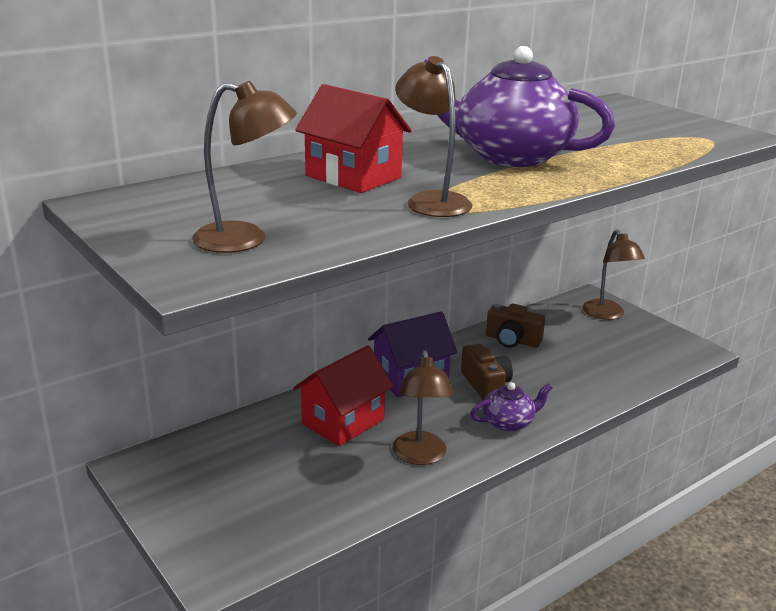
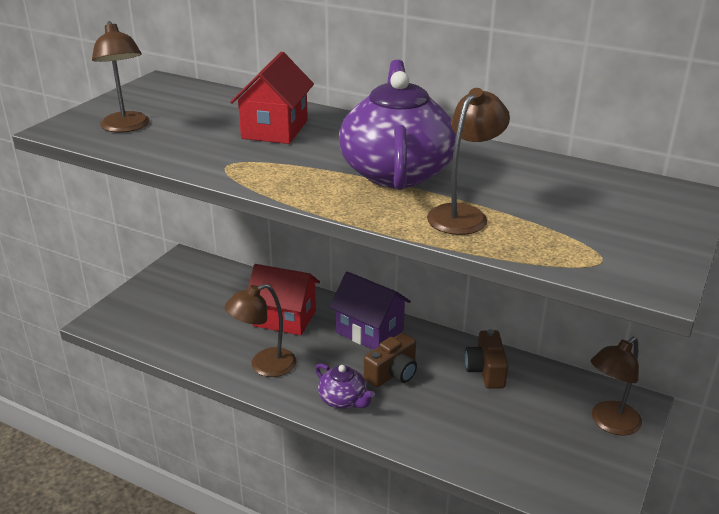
camera: 65 degrees right, 5 degrees up
(431, 201) = (246, 163): brown lamp -> brown lamp (463, 214)

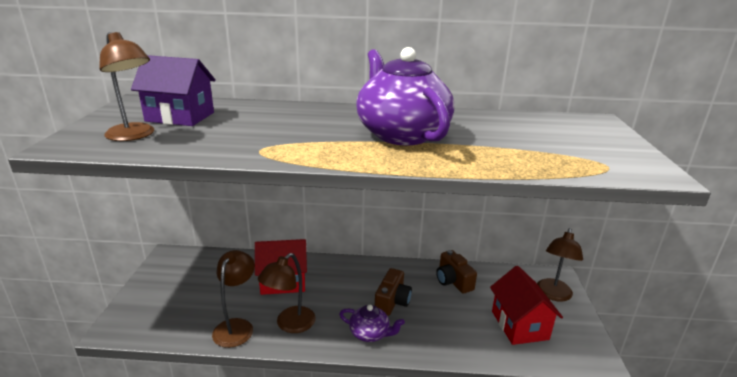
camera: 25 degrees left, 5 degrees down
(275, 129) = (274, 120): red house -> red house (519, 325)
(369, 331) = (355, 275): purple house -> purple house (180, 117)
(463, 214) = (483, 154): brown lamp -> brown lamp (236, 326)

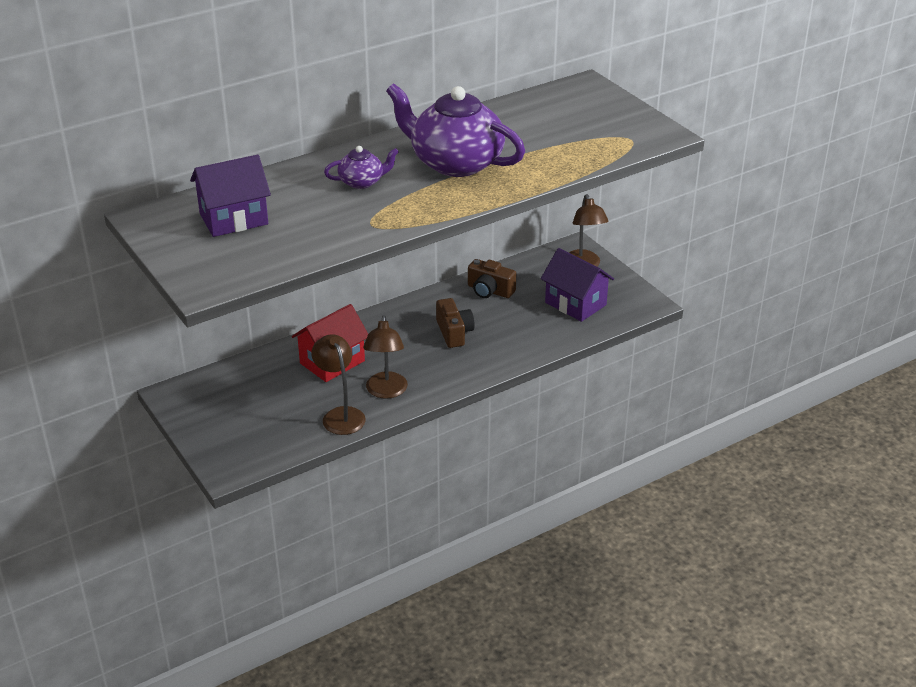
camera: 35 degrees left, 10 degrees up
(134, 136) = (240, 254): brown lamp -> none
(370, 333) = (463, 366): purple teapot -> purple teapot (362, 182)
(519, 325) = (575, 304): red house -> purple house

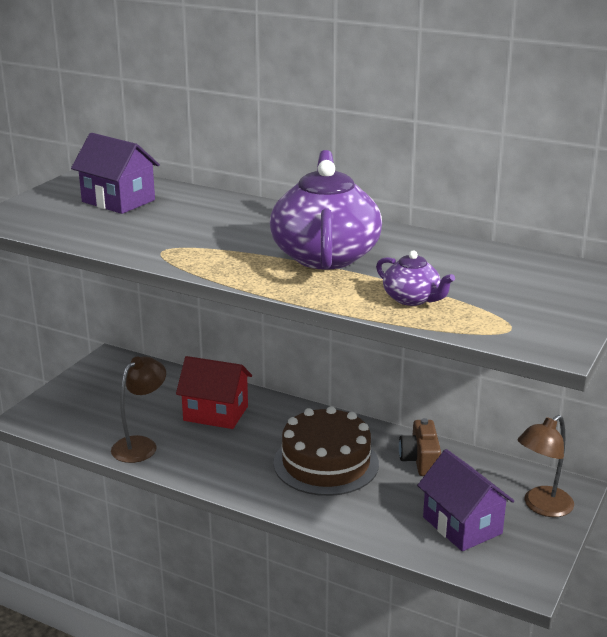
camera: 60 degrees right, 10 degrees down
(362, 182) = (237, 228): purple teapot -> purple teapot (412, 299)
(386, 392) = (195, 457): brown lamp -> none
(454, 332) = (326, 463): brown camera -> brown cake
(575, 304) = (462, 525): purple house -> purple house turned 45 degrees counterclockwise

